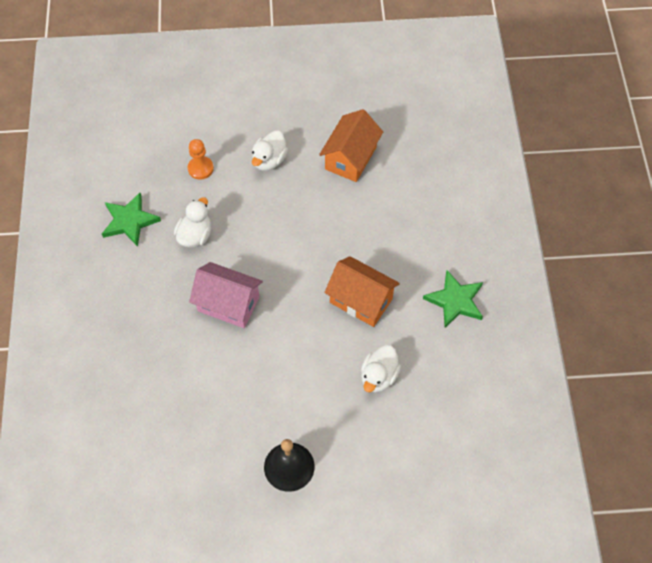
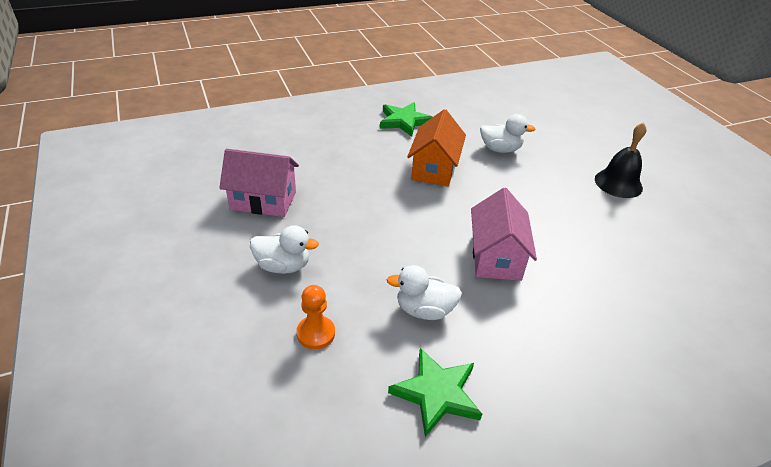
camera: 110 degrees left, 20 degrees down
(350, 158) = (263, 200): orange house -> pink house

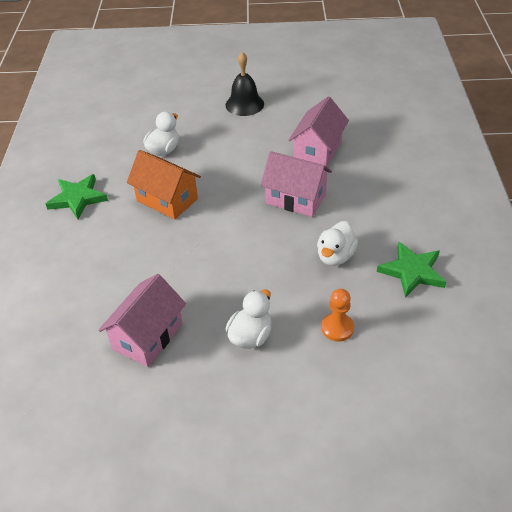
camera: 65 degrees left, 5 degrees up
(592, 258) = (318, 150): none -> pink house

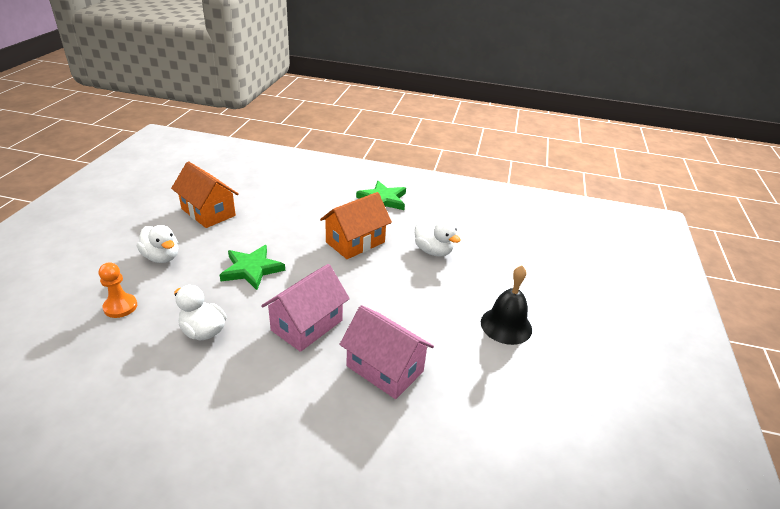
camera: 100 degrees right, 10 degrees down
(148, 336) = (208, 212): pink house -> orange house
(412, 271) = (131, 386): green star -> green star (251, 269)

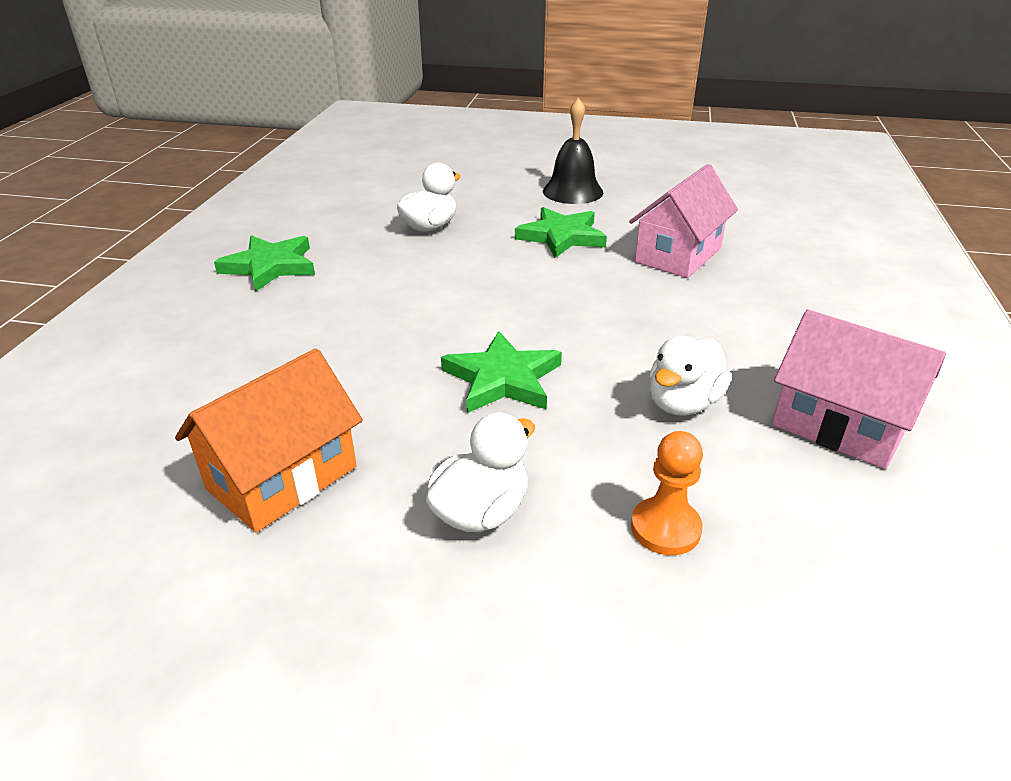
camera: 90 degrees left, 0 degrees up
(307, 325) = (626, 311): pink house -> pink house (839, 425)
(355, 242) = (408, 285): orange house -> none
(419, 309) = (561, 236): none -> green star

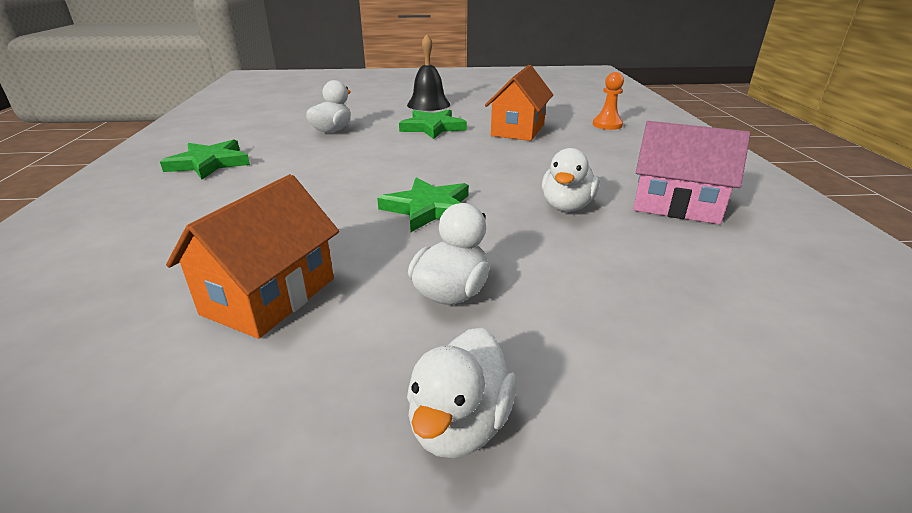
camera: 15 degrees left, 5 degrees down
(422, 685) = (459, 424): none -> white duck
(665, 528) = (597, 280): orange pawn -> orange pawn (607, 125)
(678, 255) = (518, 130): pink house -> orange house

